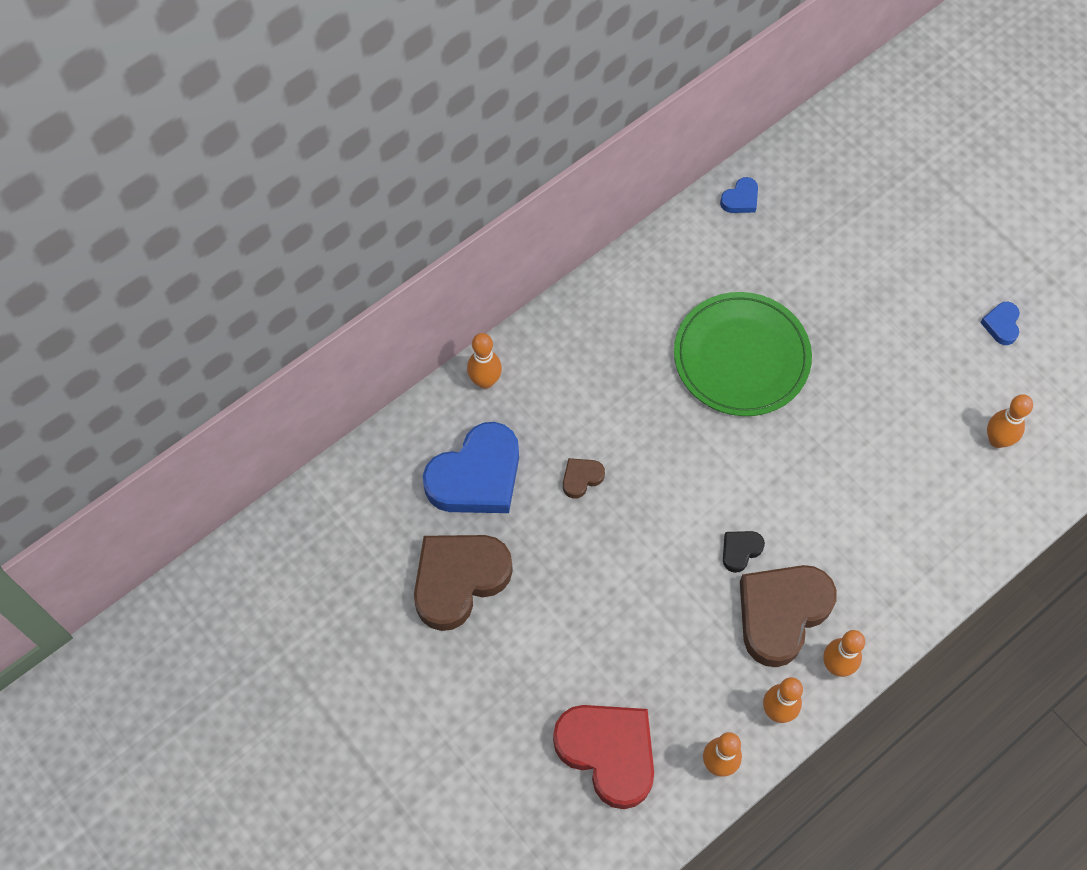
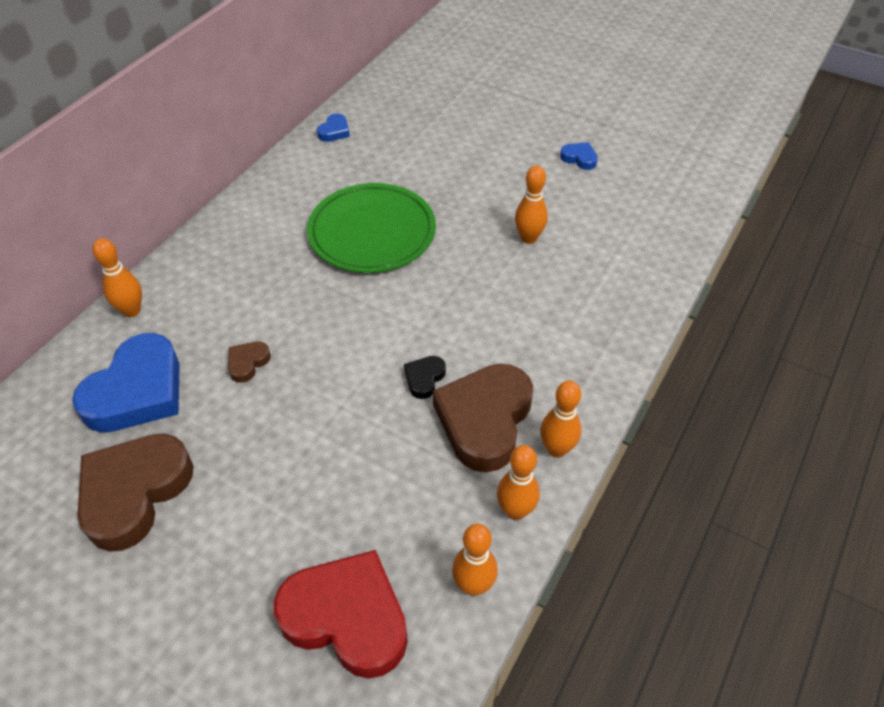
camera: 20 degrees left, 15 degrees down
(997, 440) = (615, 232): orange bowling pin -> orange bowling pin (528, 238)
(1001, 325) = (579, 158): blue heart -> blue heart turned 135 degrees clockwise

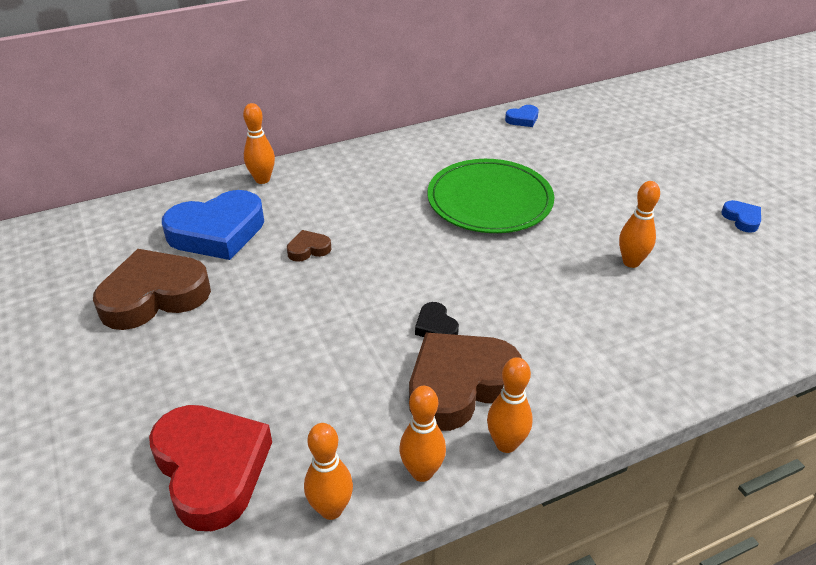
camera: 35 degrees right, 10 degrees down
(424, 378) = (436, 326): black heart -> black heart turned 90 degrees counterclockwise

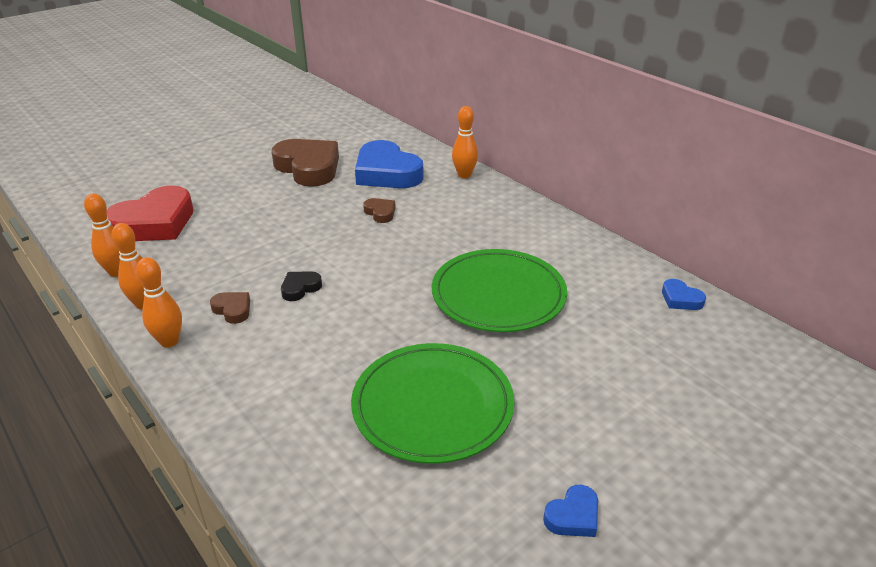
camera: 75 degrees right, 5 degrees down
(459, 385) = (233, 310): brown heart -> brown heart, size x0.44
(631, 262) = (432, 405): orange bowling pin -> green plate

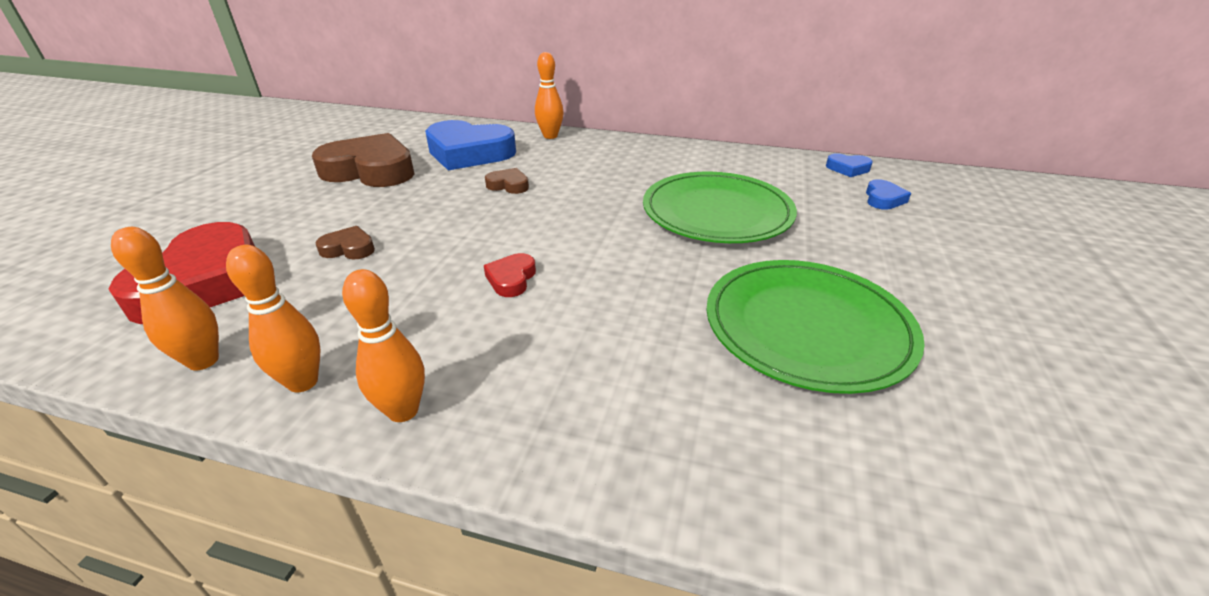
camera: 35 degrees left, 0 degrees up
(233, 310) = (452, 334): brown heart -> brown heart (348, 248)
(300, 288) = (511, 279): black heart -> red heart
(573, 516) = (1055, 359): blue heart -> blue heart (883, 199)

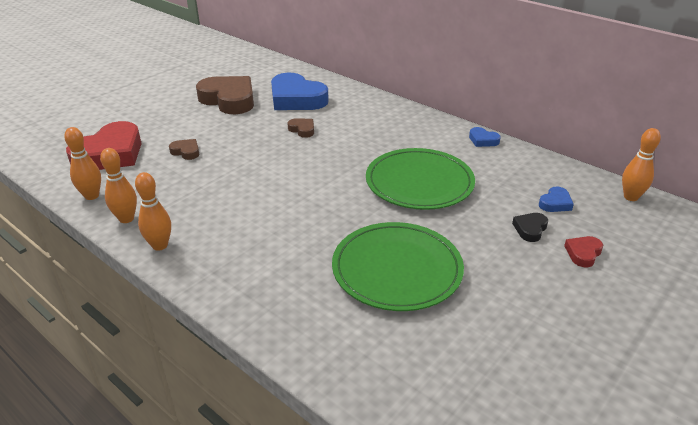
camera: 25 degrees right, 0 degrees up
(511, 279) = (257, 193): red heart -> red heart (583, 253)
(550, 136) = (360, 96): orange bowling pin -> orange bowling pin (630, 197)
(848, 169) = (558, 172): blue heart -> blue heart (483, 140)
(894, 232) = (530, 229): none -> black heart

